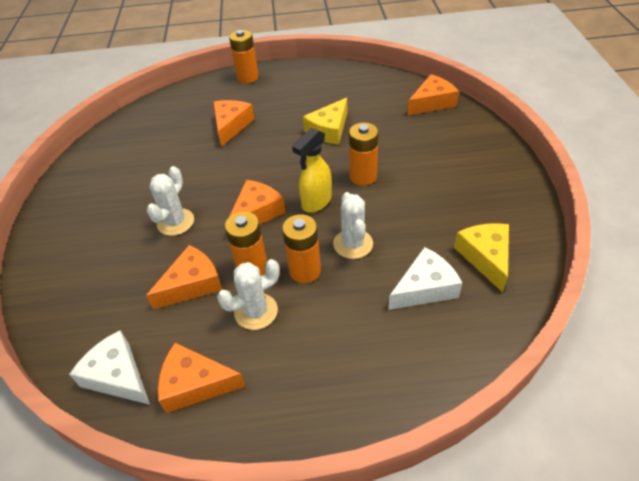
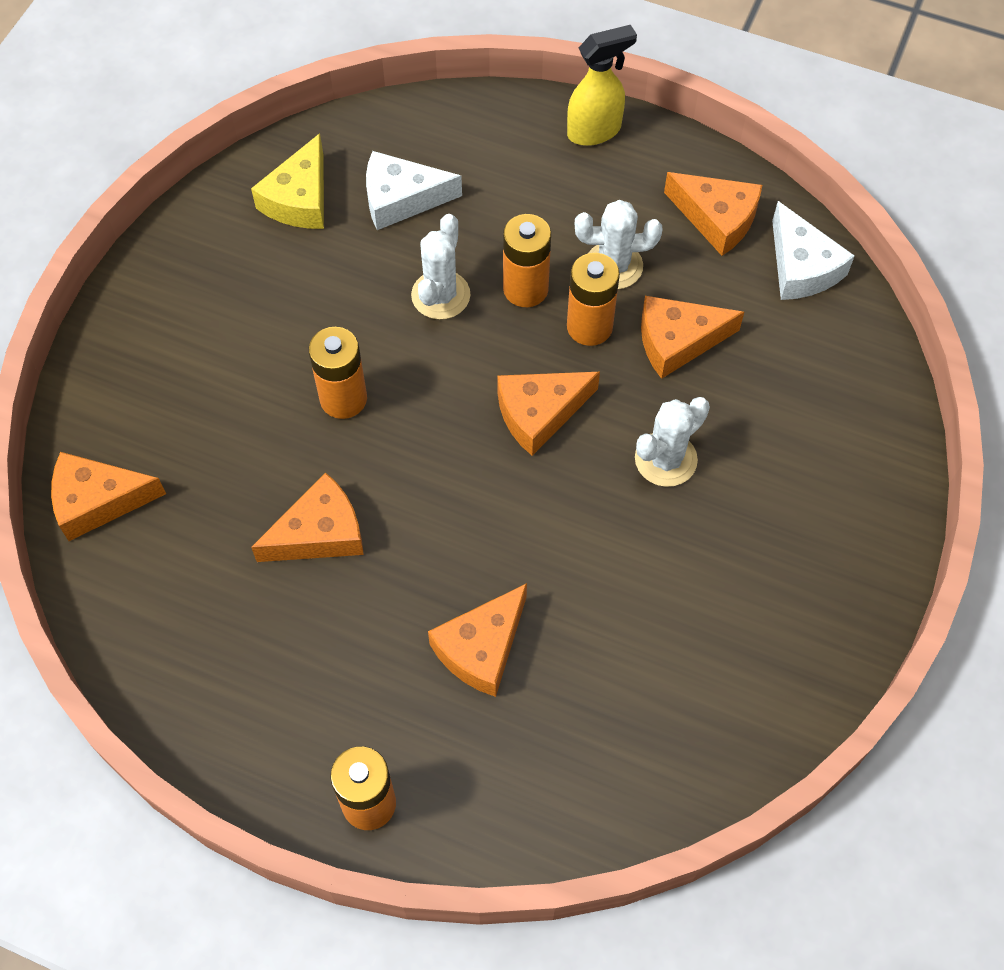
camera: 155 degrees left, 15 degrees up
(316, 202) = (443, 388): yellow spray bottle -> yellow spray bottle (595, 131)
(329, 130) = (320, 533): yellow cheese -> orange cheese

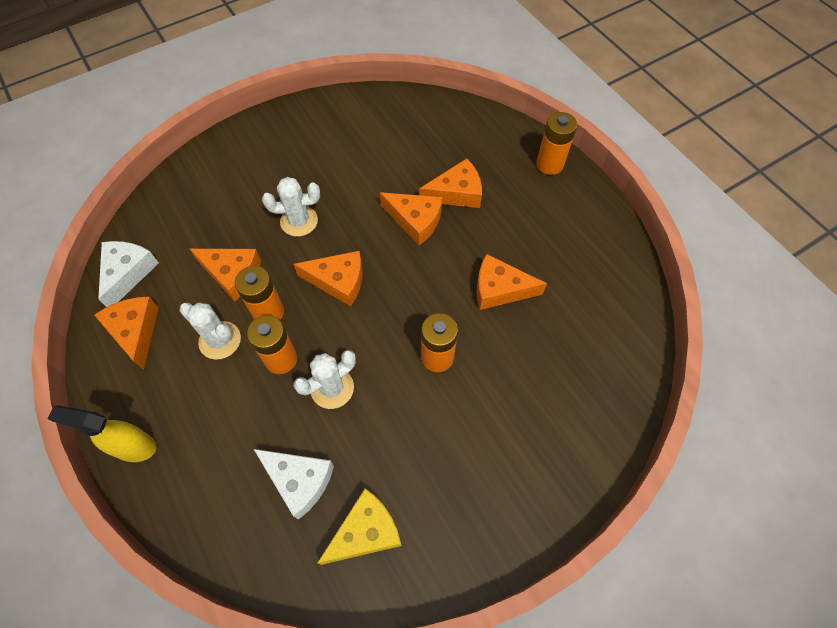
camera: 145 degrees left, 0 degrees up
(98, 501) = (617, 383): orange cheese -> orange cheese (415, 221)

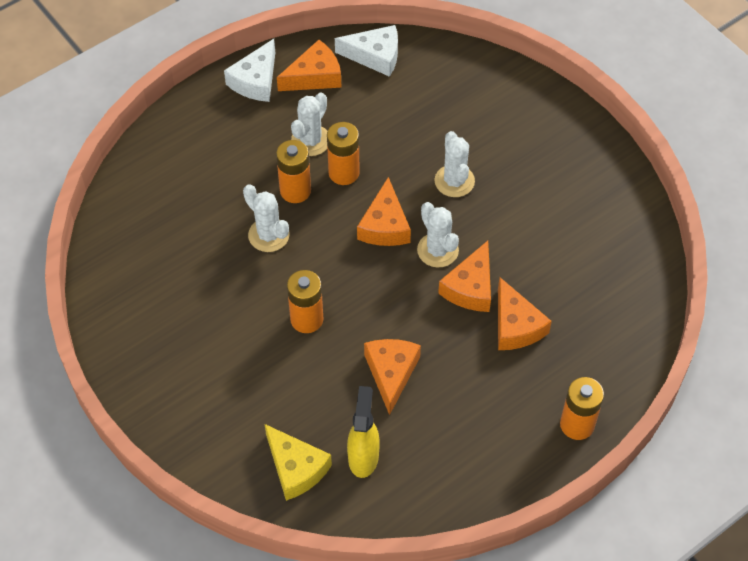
camera: 85 degrees right, 5 degrees down
(134, 446) = (208, 101): yellow spray bottle -> yellow spray bottle (363, 456)
(232, 274) = (382, 137): orange cheese -> none
(299, 481) = (182, 222): white cheese -> white cheese (255, 80)
(366, 532) = (140, 276): yellow cheese -> yellow cheese (296, 468)
(373, 241) = (437, 250): none -> white cactus

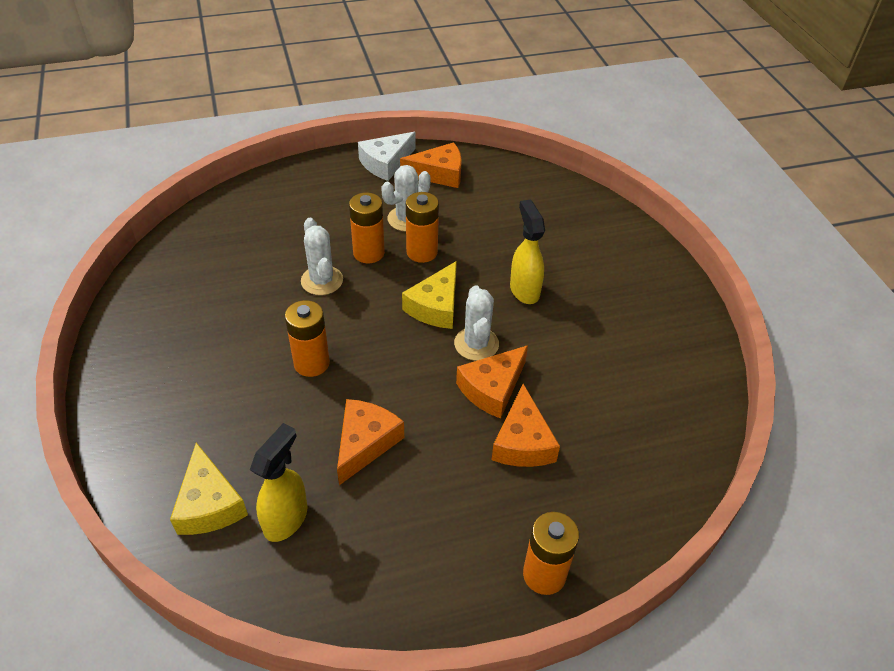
camera: 20 degrees right, 10 degrees down
(375, 56) = (501, 174): white cheese -> none
(384, 225) = (435, 306): orange cheese -> yellow cheese
(454, 181) = (524, 290): white cactus -> yellow spray bottle

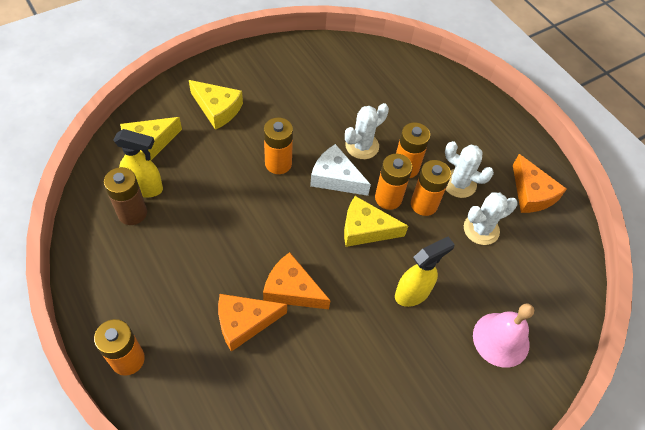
camera: 70 degrees right, 10 degrees up
(188, 410) = (217, 109): none -> yellow cheese
(323, 541) = (132, 213): none -> brown battery
(365, 443) = (216, 216): orange cheese -> none
(386, 163) = (522, 150): white cheese -> white cheese (335, 178)
(403, 277) = (388, 198): none -> orange battery
(476, 344) = (335, 268): white cactus -> white cactus (481, 229)
(588, 243) = (501, 339): none -> pink bell

